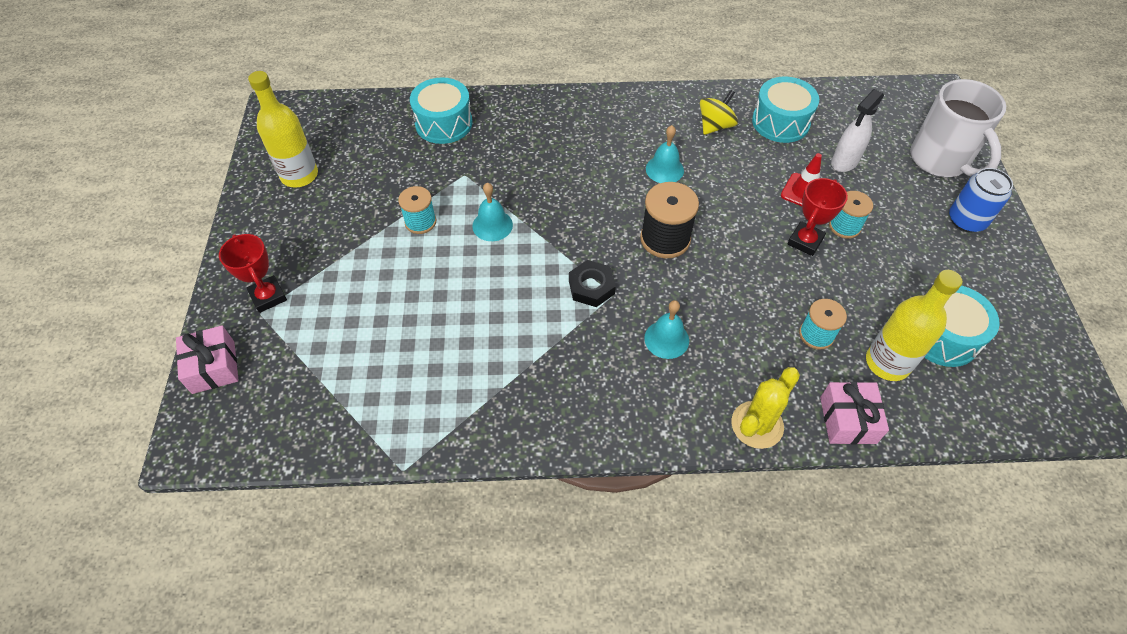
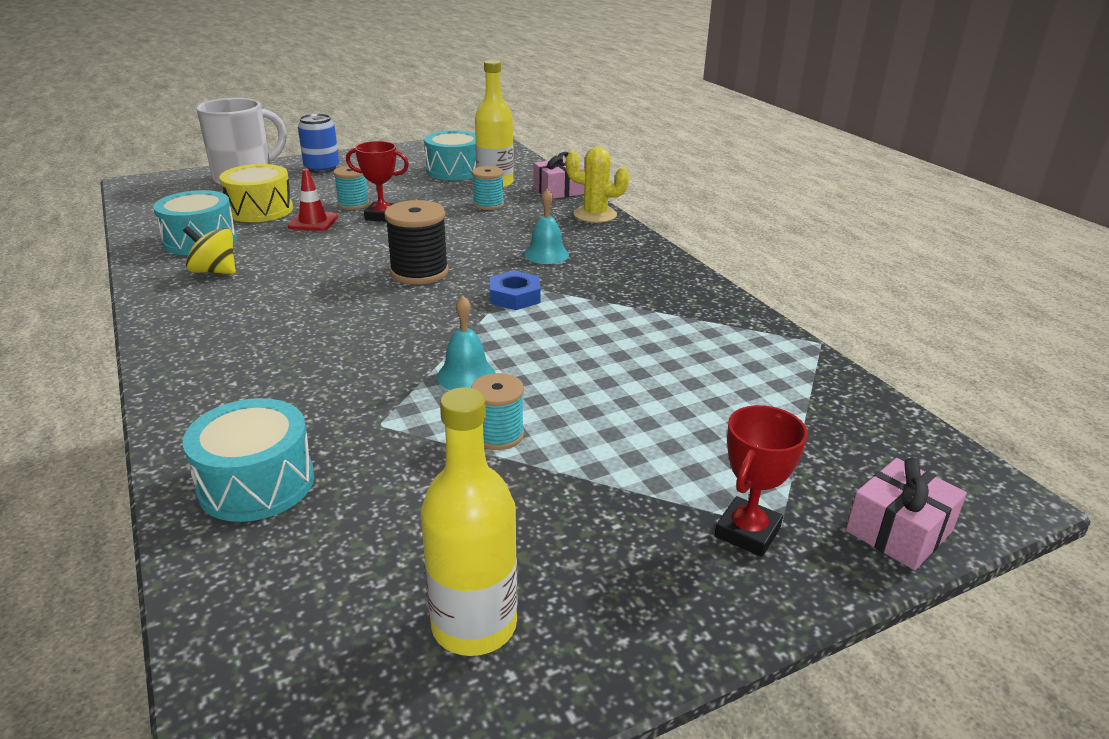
camera: 115 degrees left, 25 degrees down
(591, 287) = (515, 297): black nut -> blue nut
(664, 169) = (306, 288): turquoise bell -> none
(844, 162) = (260, 210): white spray bottle -> yellow drum

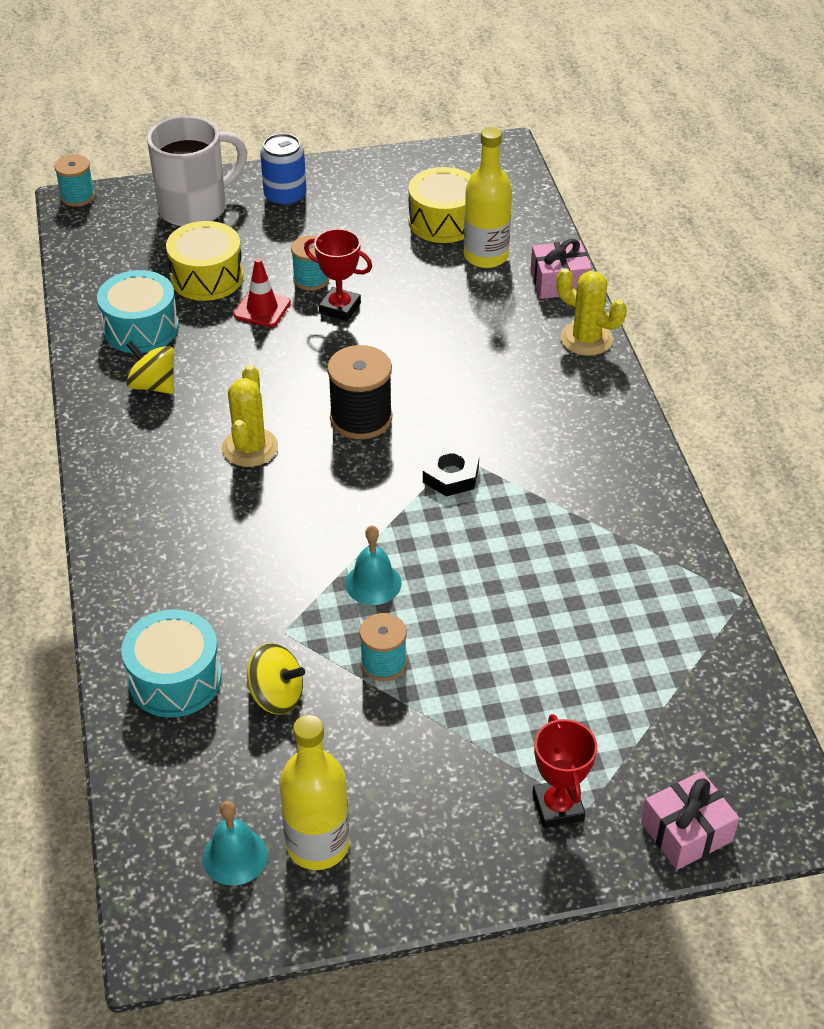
camera: 15 degrees right, 15 degrees up
(316, 299) = (250, 447): none -> yellow cactus
(383, 480) = (276, 696): none -> yellow spinning top
(454, 171) = (443, 221): turquoise drum -> yellow drum
(488, 204) = (466, 300): turquoise spool -> turquoise spool (77, 196)
(515, 297) = (450, 475): blue nut -> black nut
(546, 254) = (505, 407): turquoise bell -> turquoise bell (235, 856)
(747, 532) = (558, 807): red trophy -> red trophy turned 60 degrees counterclockwise

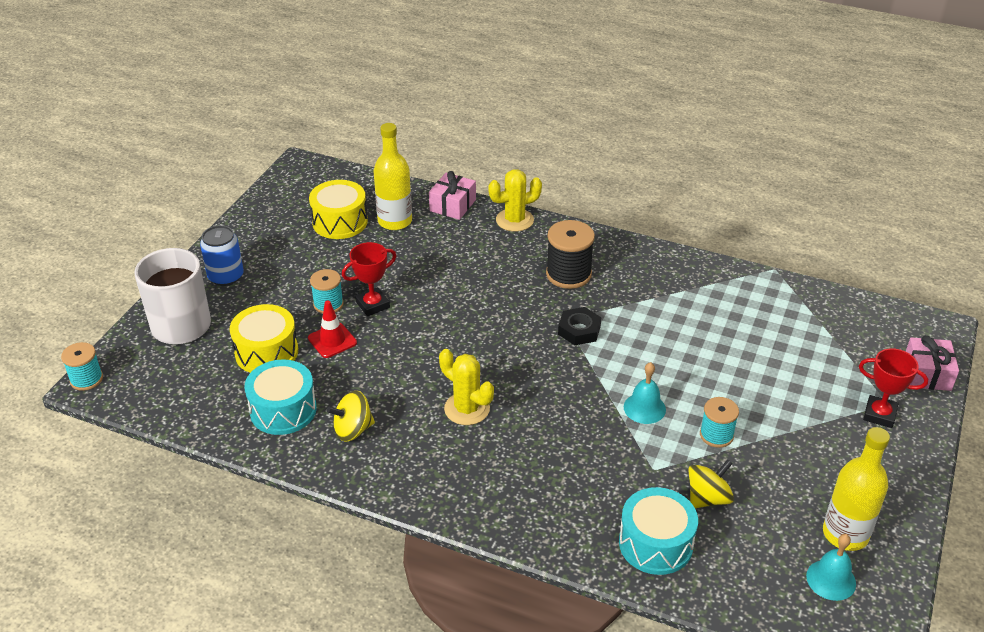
camera: 55 degrees left, 5 degrees down
(361, 418) = (490, 344): black spool -> black spool (568, 274)

